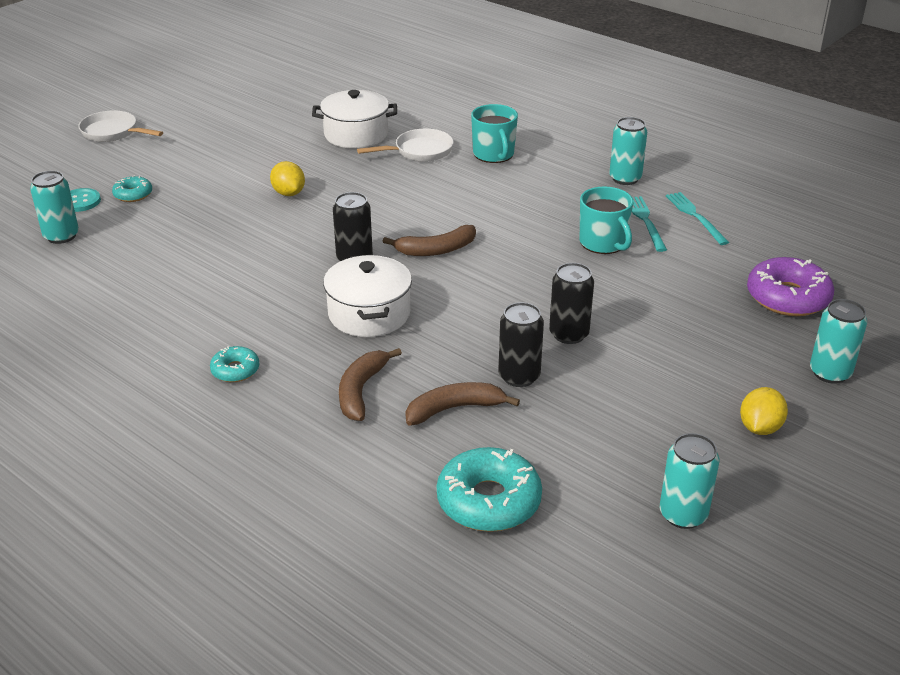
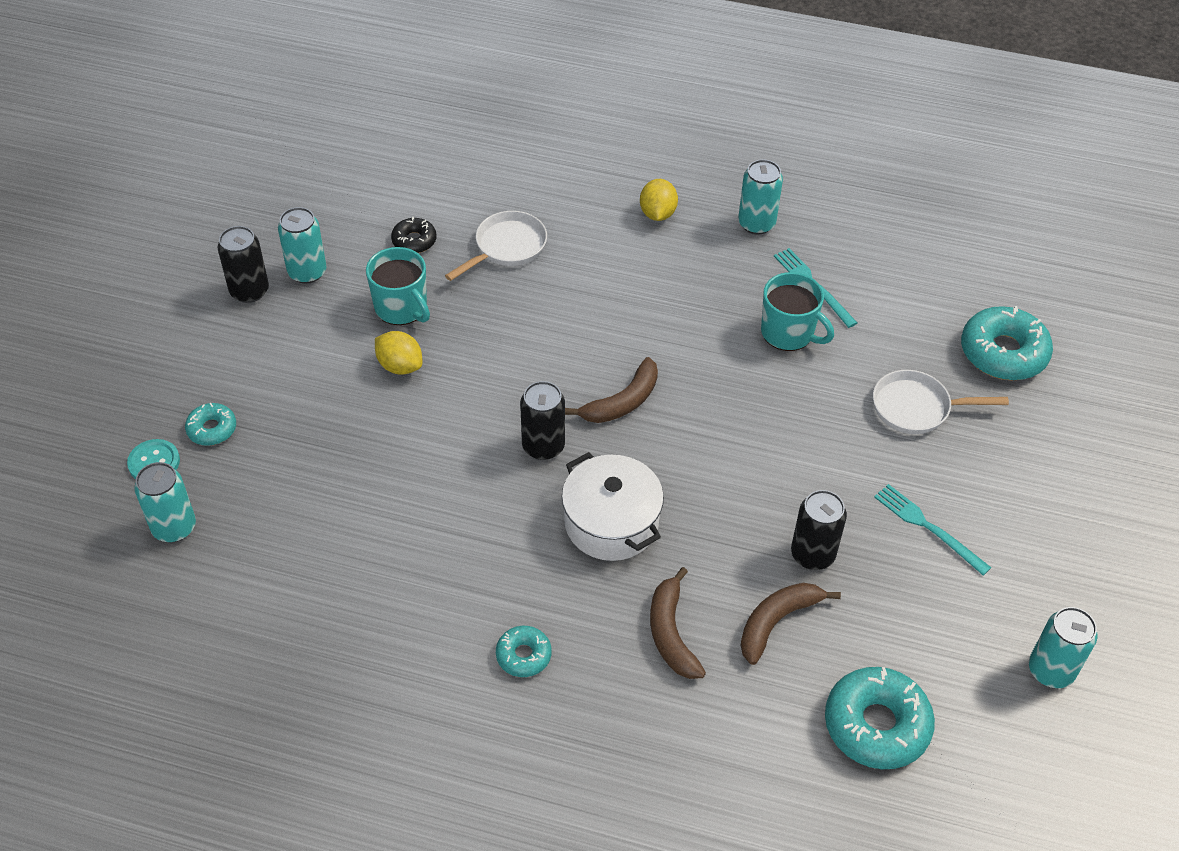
camera: 25 degrees left, 15 degrees up
(113, 132) = (104, 329): white pan -> white pan (916, 408)
(356, 134) = (414, 241): white pot -> black donut
(494, 154) = (594, 227): turquoise mug -> turquoise mug (401, 308)
(569, 334) = (827, 479): black can -> black can (249, 291)
(695, 216) = (858, 261): turquoise fork -> turquoise fork (928, 527)
(759, 428) = (1062, 537): yellow lemon -> yellow lemon (657, 213)
(787, 297) = (1003, 353): purple donut -> turquoise donut
(830, 373) = (1088, 443): turquoise can -> turquoise can (307, 272)

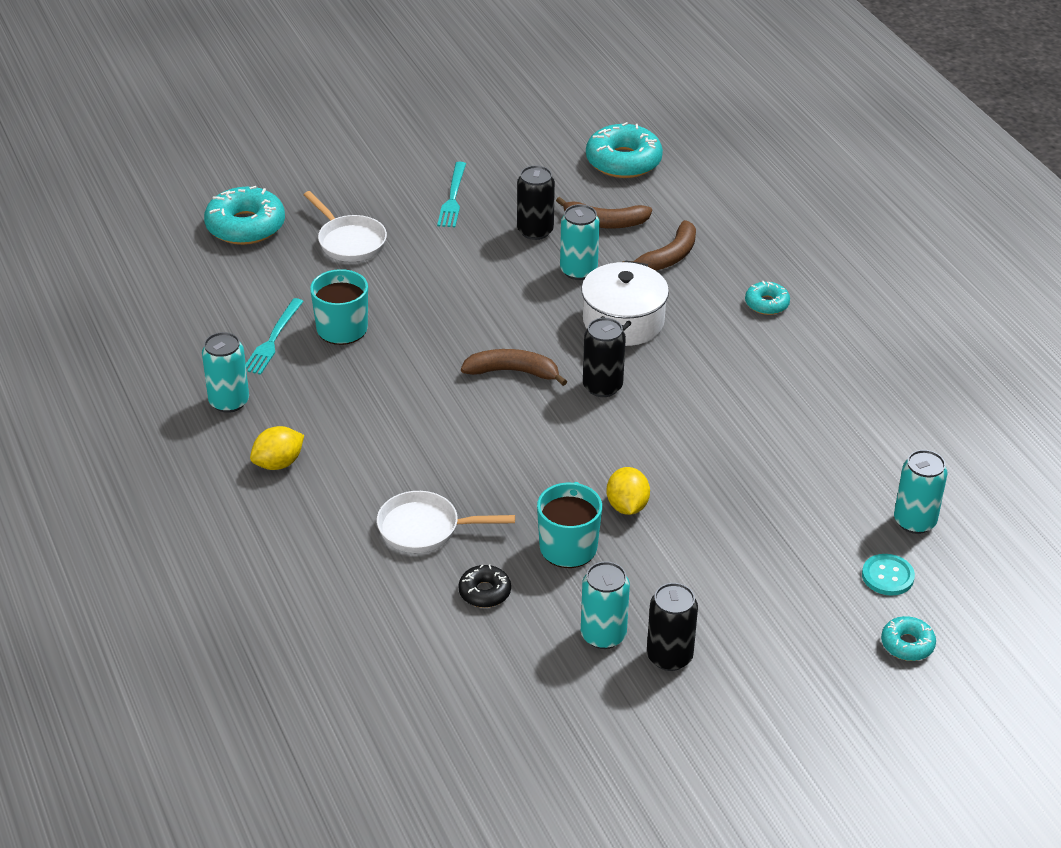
camera: 130 degrees left, 10 degrees down
(212, 429) = (819, 567): turquoise donut -> turquoise donut (907, 644)
(1050, 670) = (504, 120): turquoise can -> turquoise can (578, 271)

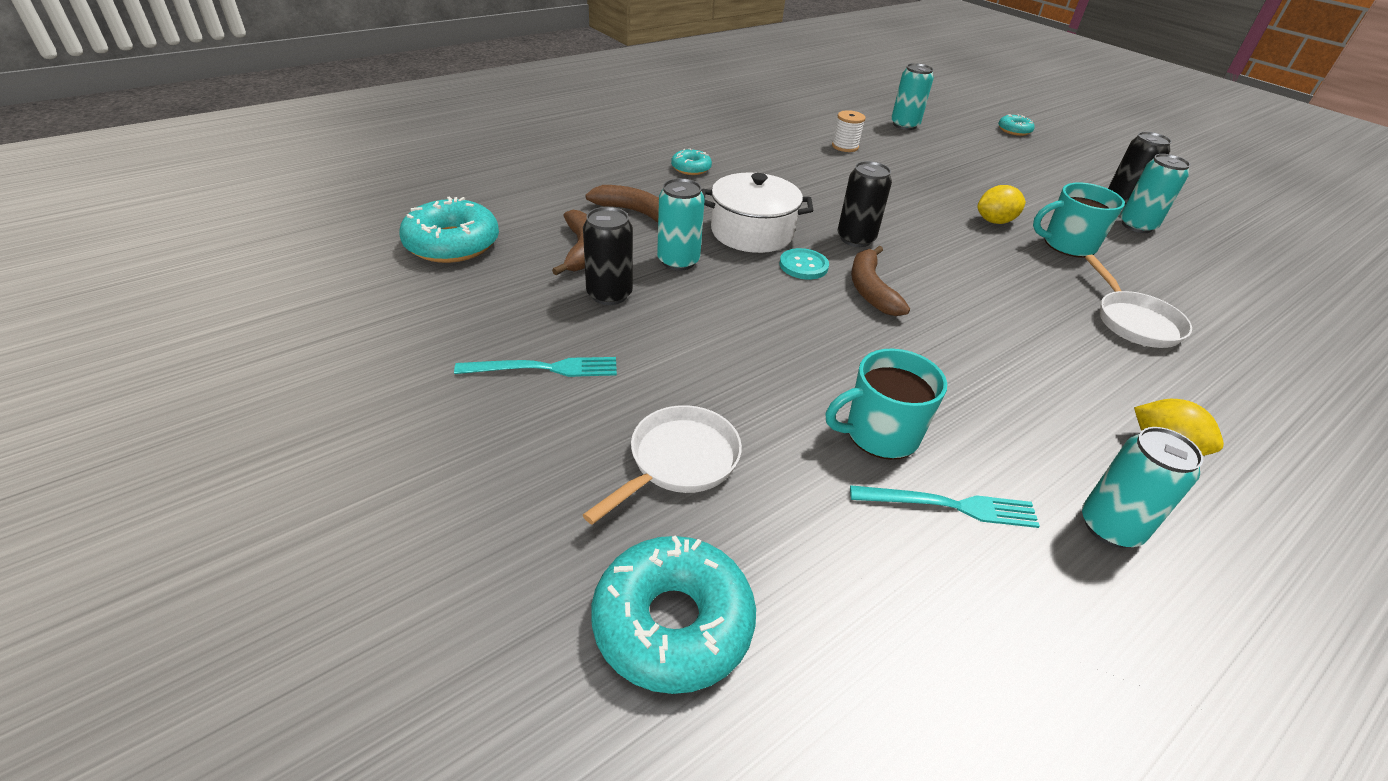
camera: 105 degrees left, 0 degrees up
(484, 592) = (1164, 281): black donut -> none
(833, 439) = (845, 146): none -> white spool
(887, 576) = (963, 134): turquoise button -> turquoise button (803, 266)

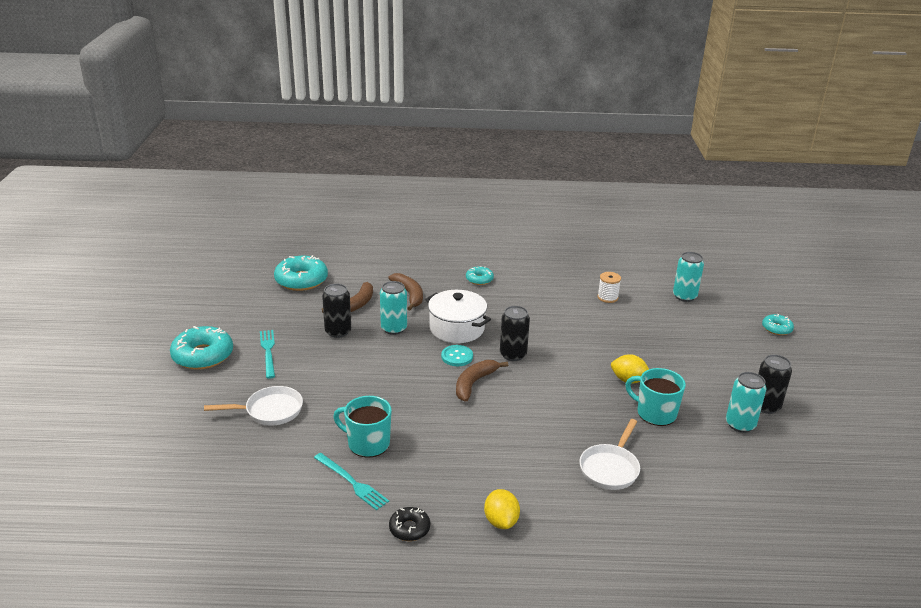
camera: 40 degrees right, 10 degrees down
(544, 368) = (268, 352): turquoise fork -> turquoise fork turned 135 degrees counterclockwise
(672, 623) = (196, 457): turquoise donut -> turquoise donut (203, 355)
(1110, 527) = (409, 528): turquoise can -> black donut

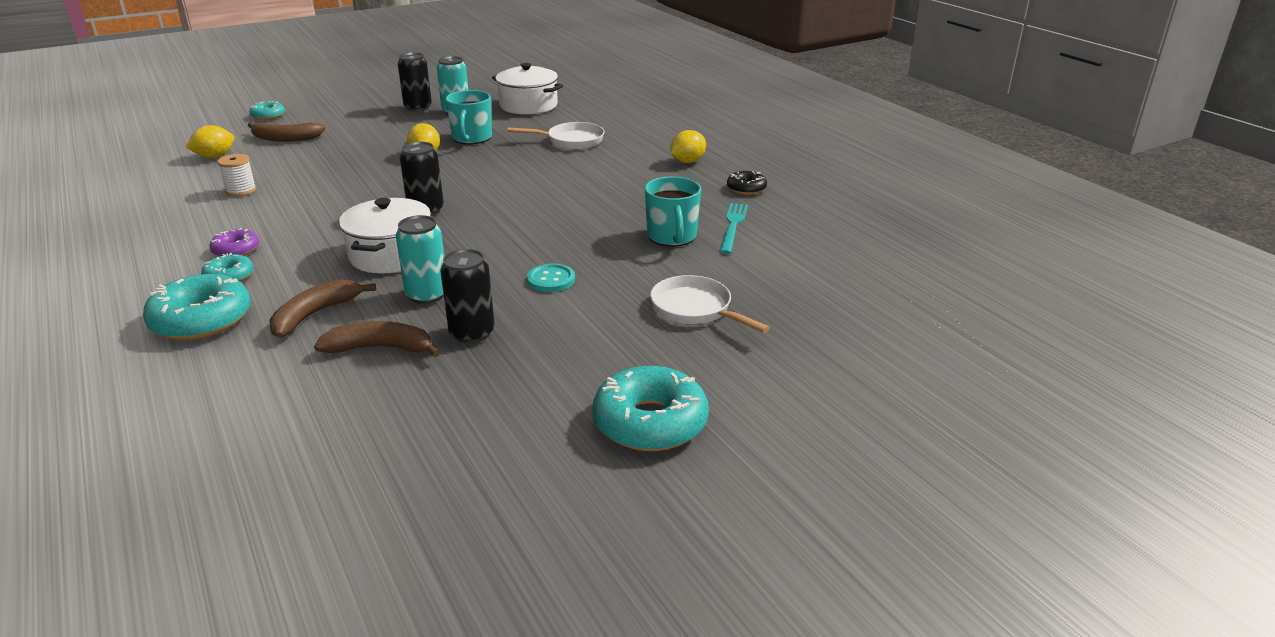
camera: 120 degrees left, 0 degrees up
(268, 352) = (579, 368): turquoise fork -> none
(301, 280) = (323, 439): turquoise donut -> turquoise donut (201, 320)
(457, 357) = (460, 238): turquoise button -> turquoise button (551, 280)
(474, 383) = (506, 216): brown banana -> brown banana (285, 138)
(512, 285) = (236, 250): none -> purple donut
(684, 296) = (214, 156): turquoise can -> yellow lemon
(740, 477) = (528, 105): none -> white pot

